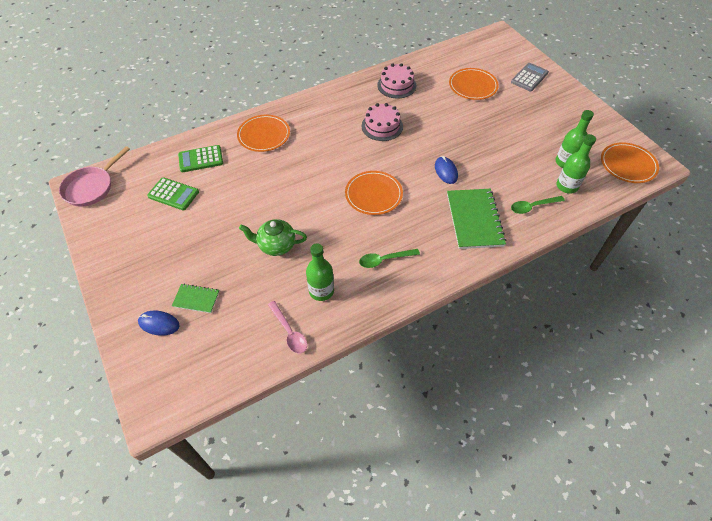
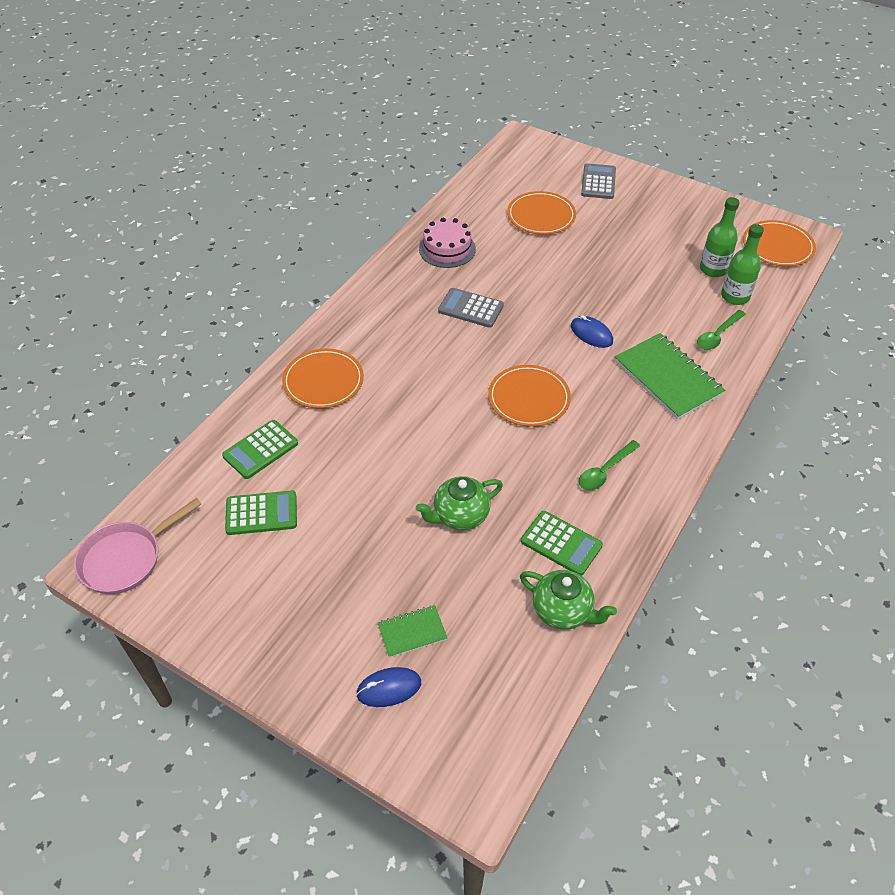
camera: 30 degrees left, 5 degrees down
(91, 187) = (126, 559): pink pan -> pink pan turned 45 degrees clockwise
(289, 332) = (563, 611): pink spoon -> green teapot
(321, 291) = (561, 543): green bottle -> green calculator
(382, 126) = (471, 308): pink cake -> grey calculator

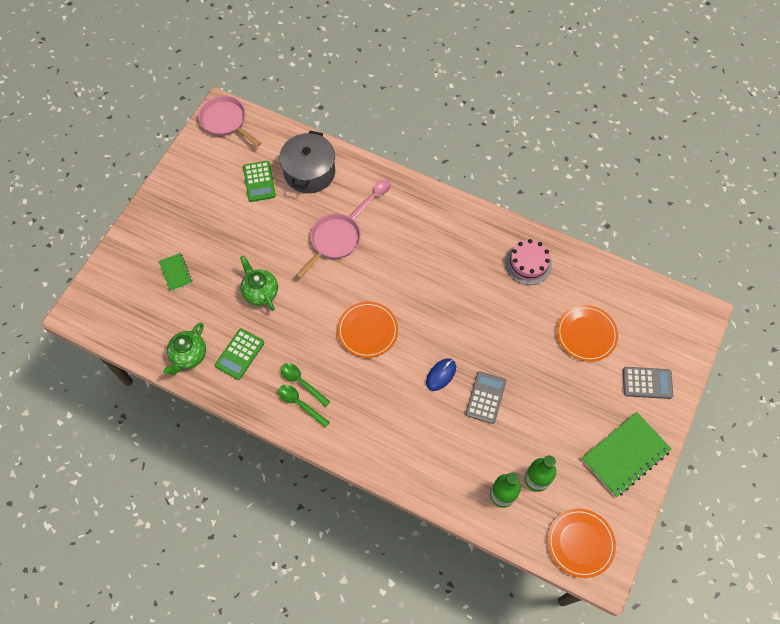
camera: 85 degrees right, 15 degrees up
(260, 450) = (309, 172): green calculator -> grey pot
(323, 381) = (373, 198): orange plate -> pink spoon
(387, 427) = (333, 242): none -> pink pan
(389, 688) = (140, 264): blue mouse -> none
(471, 308) = (459, 286): grey calculator -> grey calculator (485, 397)
(667, 378) = (397, 431): green notebook -> green notebook (625, 455)
(717, 335) = (451, 475): green spoon -> green spoon (300, 404)

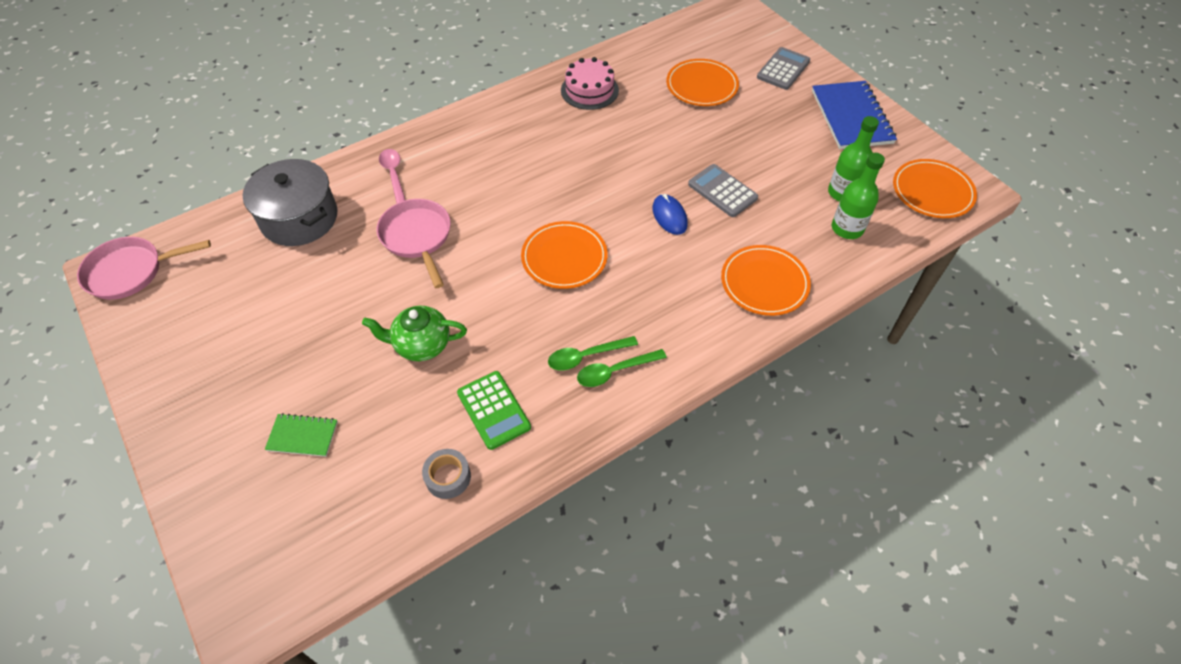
camera: 60 degrees left, 10 degrees down
(189, 356) = (448, 477): green teapot -> grey tape
(259, 181) = (259, 275): green calculator -> none
(419, 460) = (764, 282): none -> orange plate
(625, 455) = (851, 117): green notebook -> blue notebook

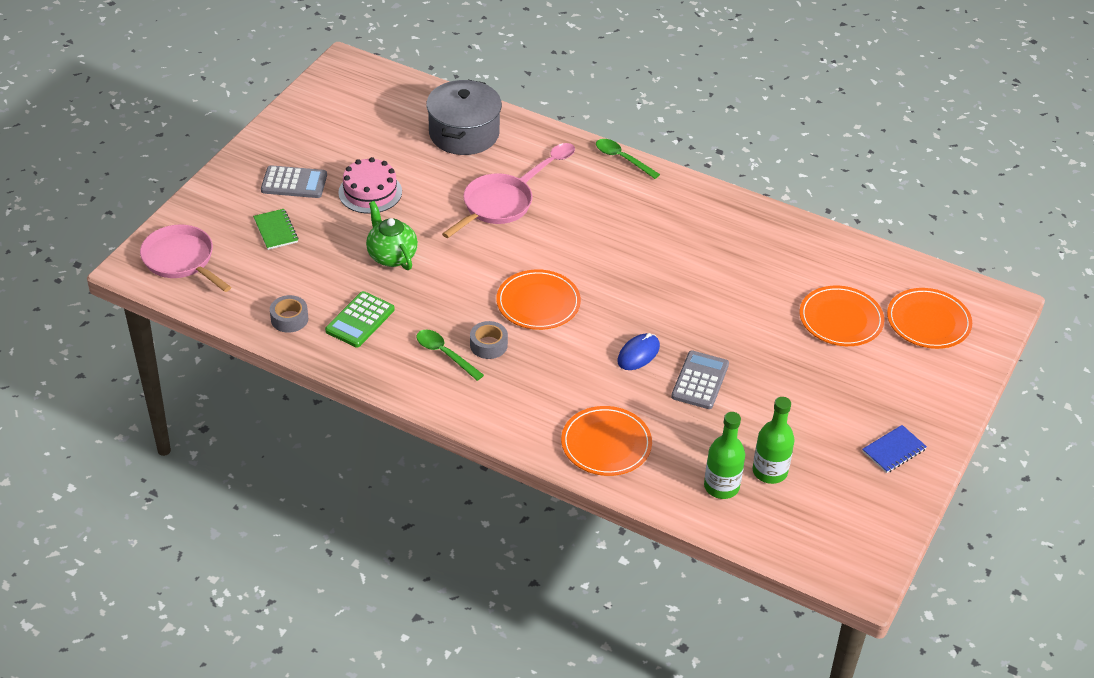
camera: 60 degrees right, 10 degrees down
(130, 271) = (352, 76): pink pan -> pink pan (181, 260)
(589, 90) = (761, 241): pink cake -> pink cake (370, 192)
(595, 316) = (488, 345): none -> grey tape
(615, 371) = (442, 377): green spoon -> green spoon (622, 159)
(783, 69) = (925, 374): grey calculator -> grey calculator (294, 183)
(851, 117) = (893, 450): blue notebook -> blue notebook, size x0.52
(932, 191) = (830, 543): orange plate -> orange plate (928, 321)

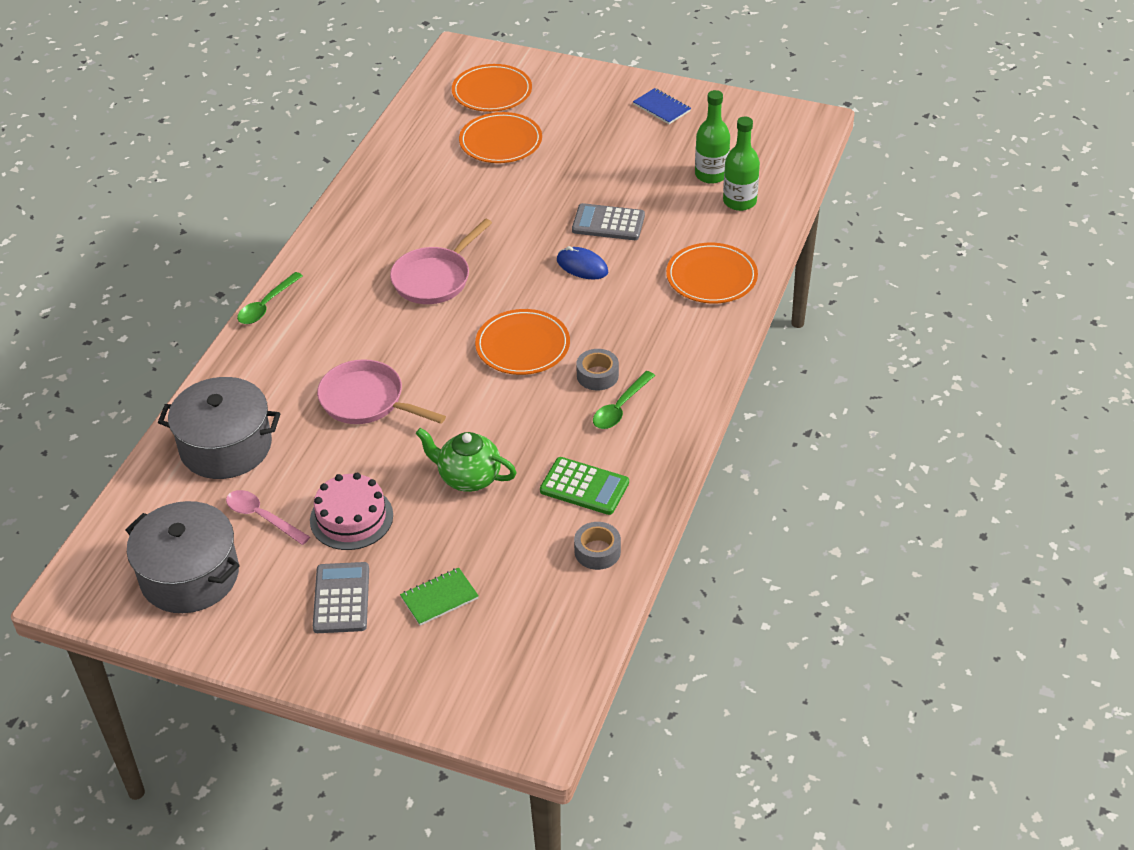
camera: 95 degrees left, 0 degrees up
(181, 260) = (513, 686): pink pan -> pink pan (434, 278)
(342, 114) = (189, 576): none -> grey pot
(391, 256) = (468, 477): green teapot -> green teapot turned 60 degrees clockwise
(550, 164) = (281, 363): pink spoon -> pink spoon (262, 517)

